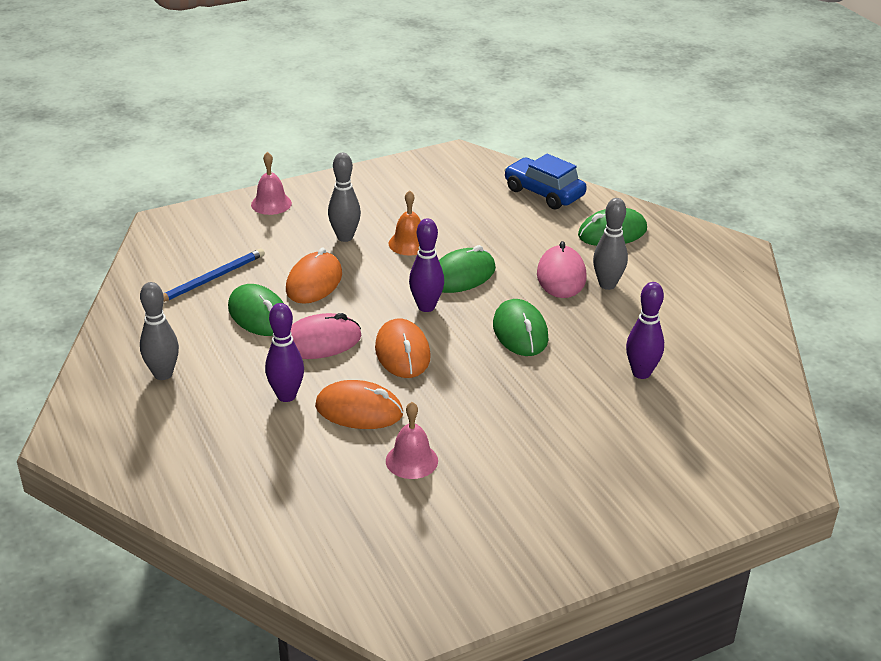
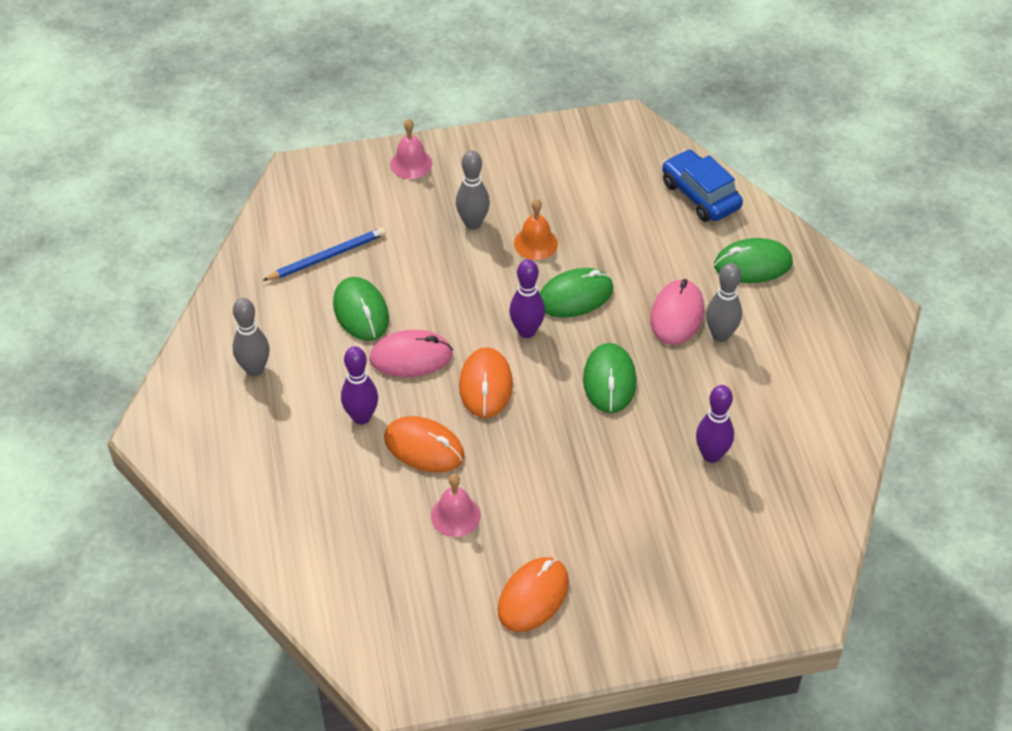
camera: 15 degrees right, 15 degrees up
(314, 282) = (425, 279): orange mouse -> orange mouse (533, 596)

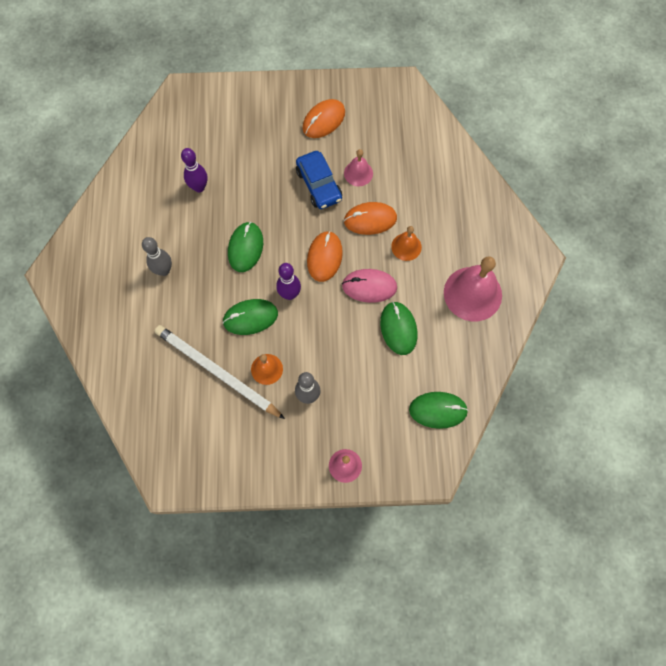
camera: 170 degrees left, 20 degrees up
(254, 369) = (472, 293): grey bowling pin -> pink bell
(327, 256) = (417, 382): blue pencil -> none
(361, 417) = (406, 247): purple bowling pin -> orange bell
(424, 447) = (370, 219): orange mouse -> orange mouse turned 45 degrees counterclockwise
(602, 231) = (217, 372): none -> white pencil
(677, 315) = (187, 291): pink mouse -> none
(700, 195) = (135, 394): blue car -> blue car (319, 185)
(753, 264) = (121, 324): green mouse -> green mouse (438, 410)

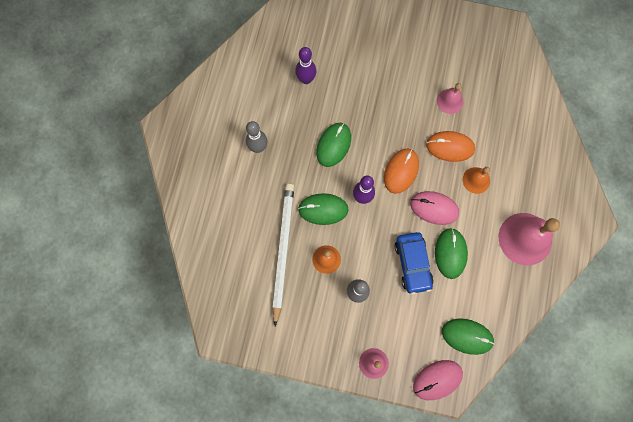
camera: 15 degrees right, 5 degrees up
(217, 372) = (283, 250): white pencil -> white pencil turned 45 degrees clockwise
(319, 185) = (412, 103): blue car -> blue car (412, 264)
(323, 120) = (431, 44): orange mouse -> none
(418, 464) = (437, 380): none -> pink mouse

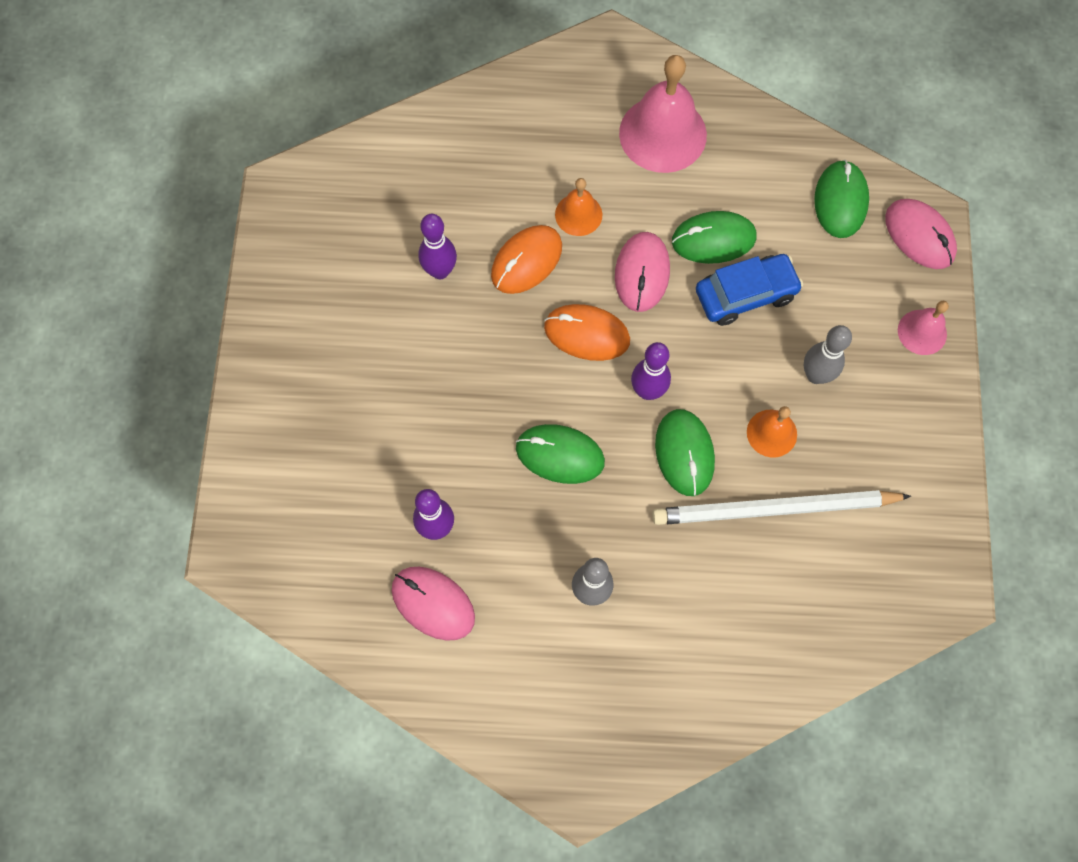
camera: 100 degrees left, 5 degrees down
(267, 72) = (433, 603): none -> pink mouse
(450, 101) = (440, 271): pink bell -> purple bowling pin
(450, 147) = (526, 261): orange mouse -> orange mouse turned 45 degrees clockwise

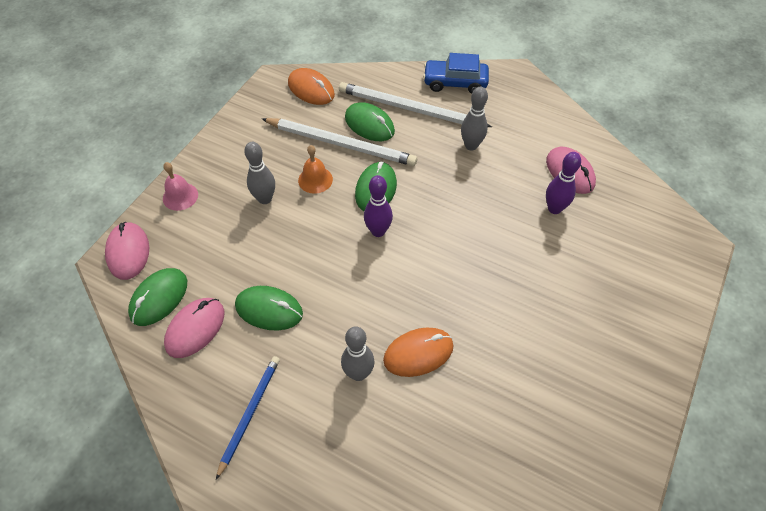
camera: 155 degrees left, 15 degrees down
(440, 271) = (491, 375): purple bowling pin -> none
(560, 455) = (456, 217): green mouse -> green mouse (369, 124)
(578, 214) = (358, 373): orange bell -> grey bowling pin
(586, 334) = (400, 282): orange mouse -> orange mouse (311, 89)
(642, 273) = (336, 307): pink mouse -> pink mouse (195, 328)
(662, 134) = (250, 413): pink bell -> blue pencil
(713, 625) = (410, 109): none -> white pencil
(745, 294) = (273, 263): blue car -> blue car (455, 83)

